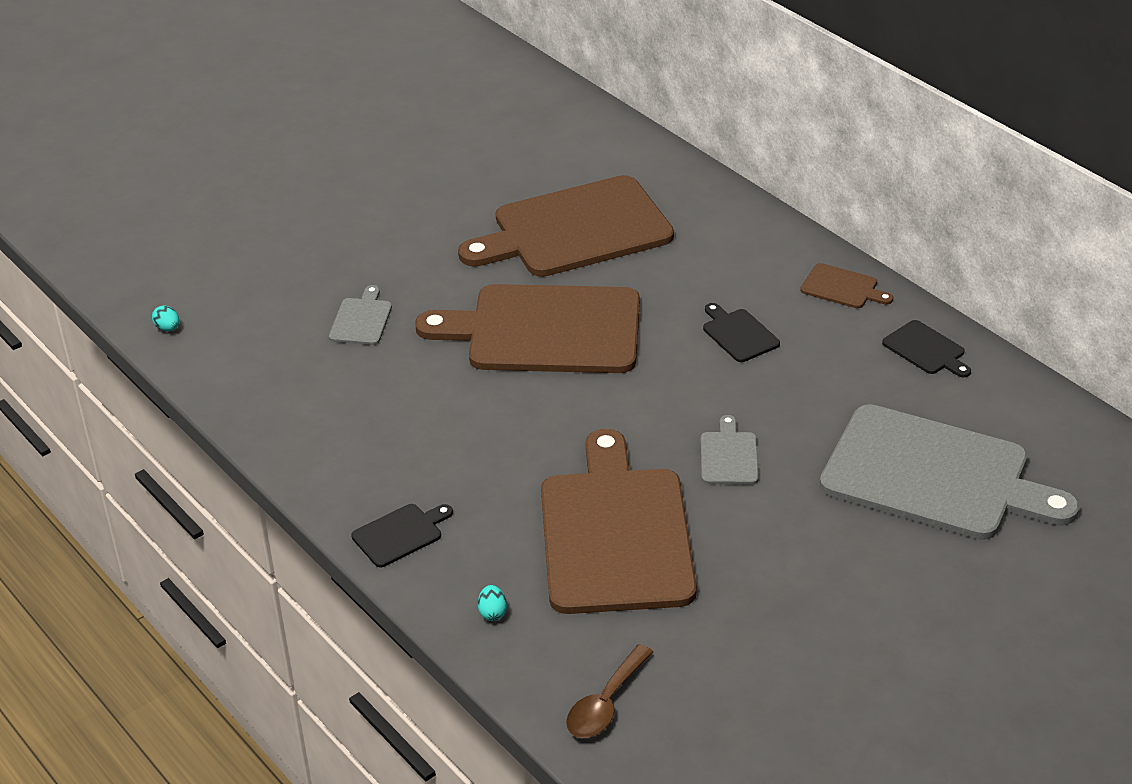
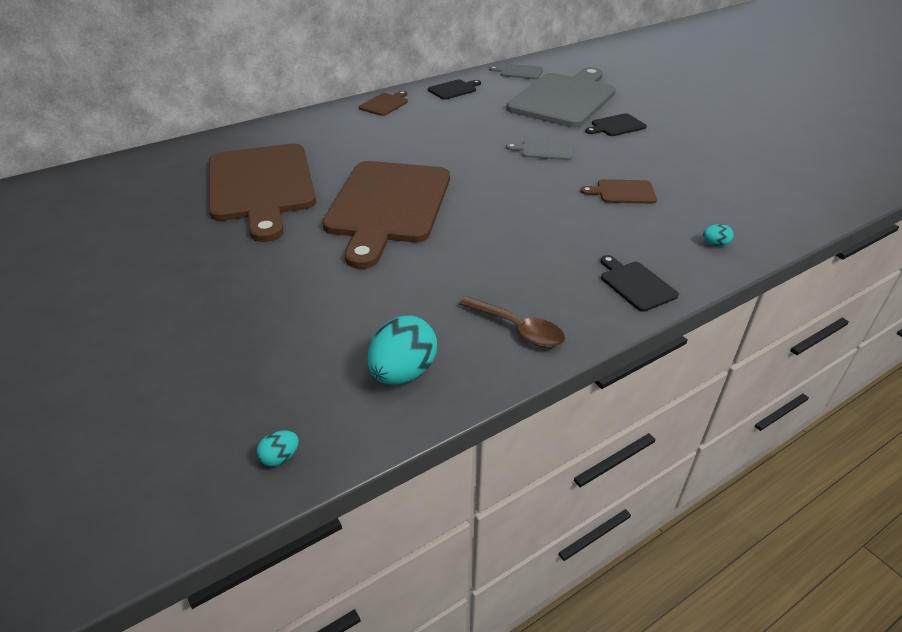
camera: 85 degrees left, 0 degrees up
(259, 378) = (403, 373): none -> turquoise egg
(361, 319) = (332, 300): grey cutting board -> grey cutting board (519, 72)
(606, 703) = (785, 205): brown spoon -> brown spoon (518, 329)
(615, 533) = (623, 192): brown cutting board -> brown cutting board, size x0.41
(738, 334) = (420, 137): black cutting board -> black cutting board (616, 126)

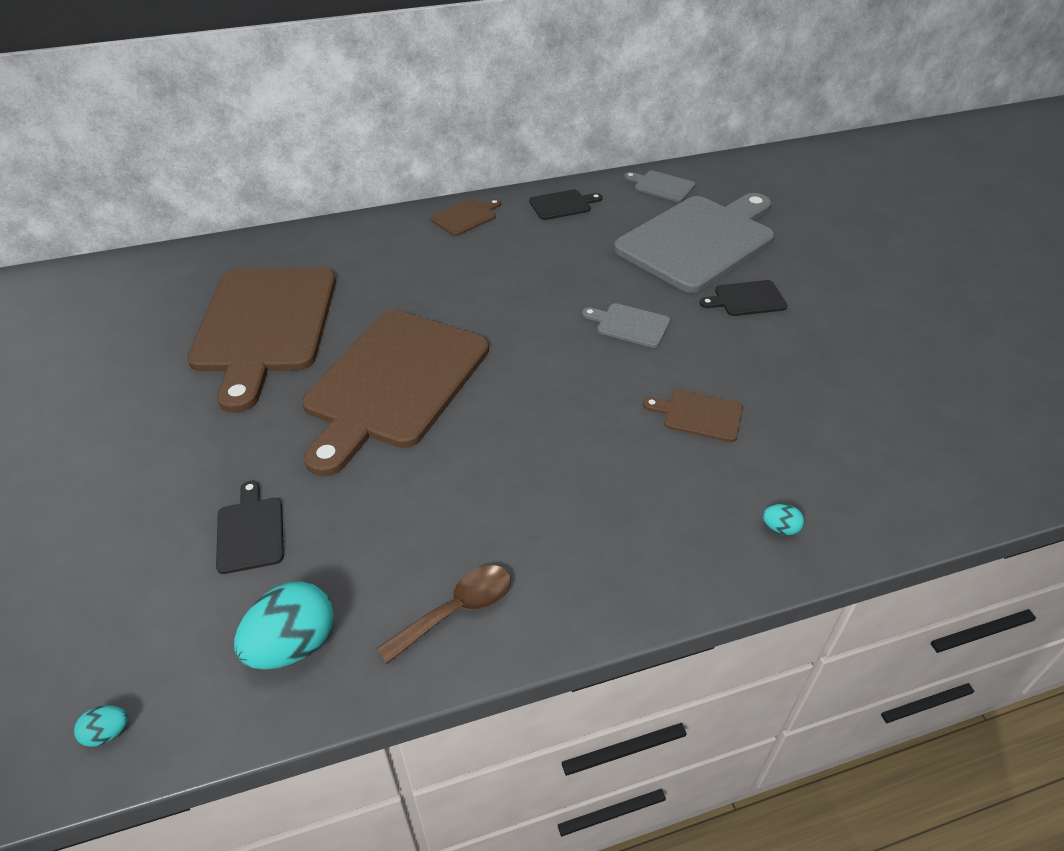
camera: 15 degrees right, 5 degrees up
(518, 329) = (456, 611): brown spoon -> brown spoon turned 90 degrees counterclockwise
(635, 284) = (638, 573): black cutting board -> black cutting board (250, 531)

